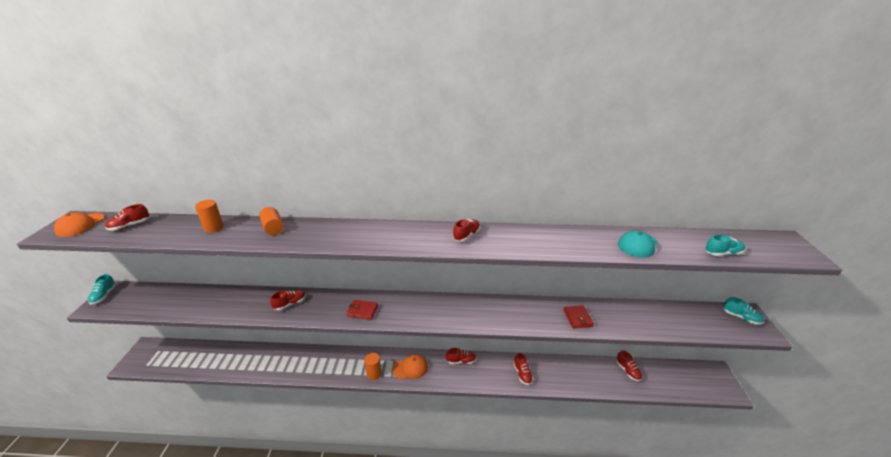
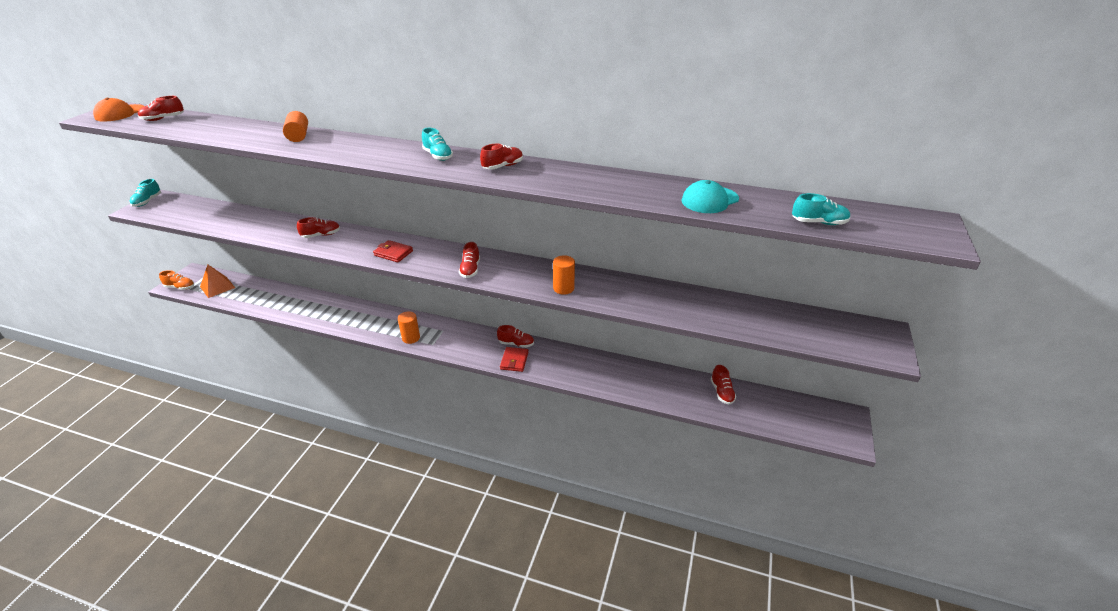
camera: 15 degrees right, 5 degrees up
(138, 365) = (180, 287): none -> orange shoe
(176, 358) = (217, 287): none -> orange pyramid
(213, 228) = (240, 129): orange cylinder -> orange cylinder (563, 288)
(410, 368) = (453, 340): orange cap -> none
(522, 374) = (583, 370): red shoe -> red shoe (470, 270)
(578, 318) = (642, 299): red wallet -> red wallet (514, 361)
(741, 317) = (871, 334): turquoise shoe -> turquoise shoe (438, 156)

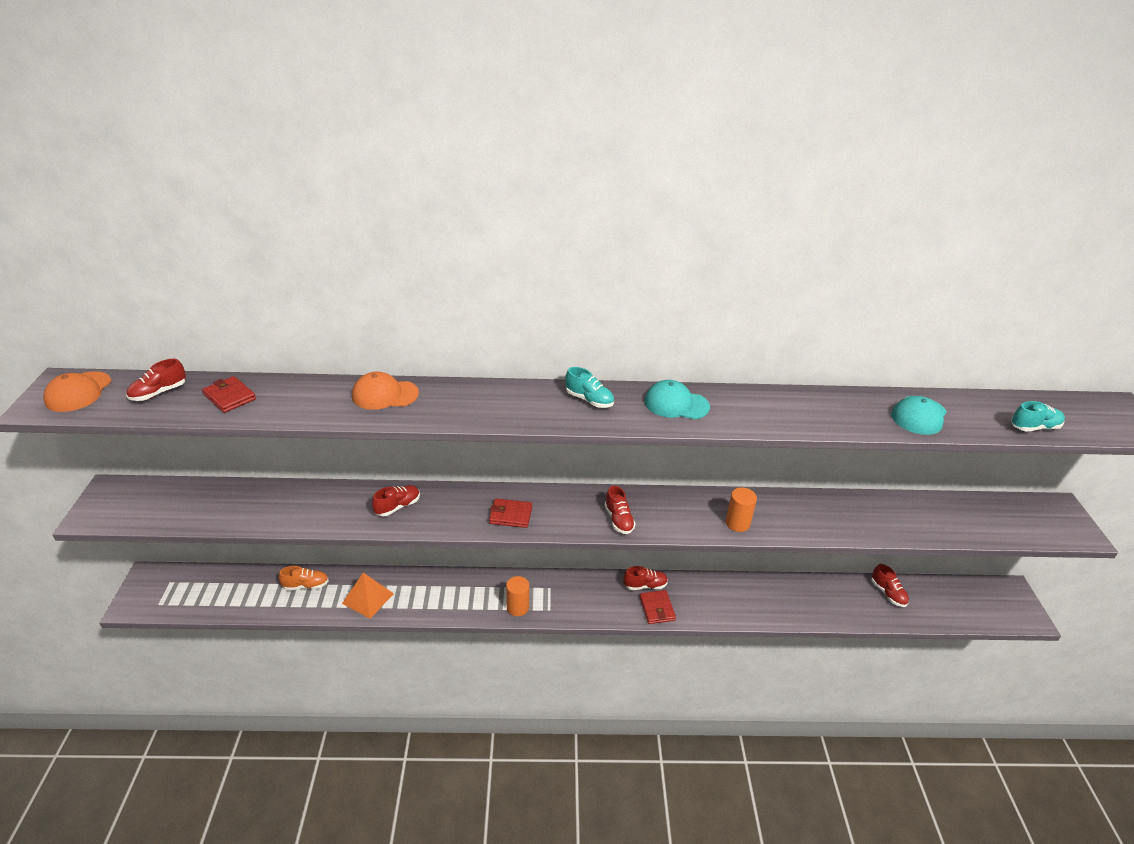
camera: 20 degrees left, 0 degrees up
(147, 201) = (98, 499): turquoise shoe -> none
(180, 287) = (146, 605): orange shoe -> orange shoe (306, 585)
(201, 125) = (230, 397): none -> red wallet
(217, 287) = (203, 592): orange pyramid -> orange pyramid (368, 598)
(298, 136) = (385, 395): orange cylinder -> orange cap
(503, 166) = (676, 404): red shoe -> turquoise cap

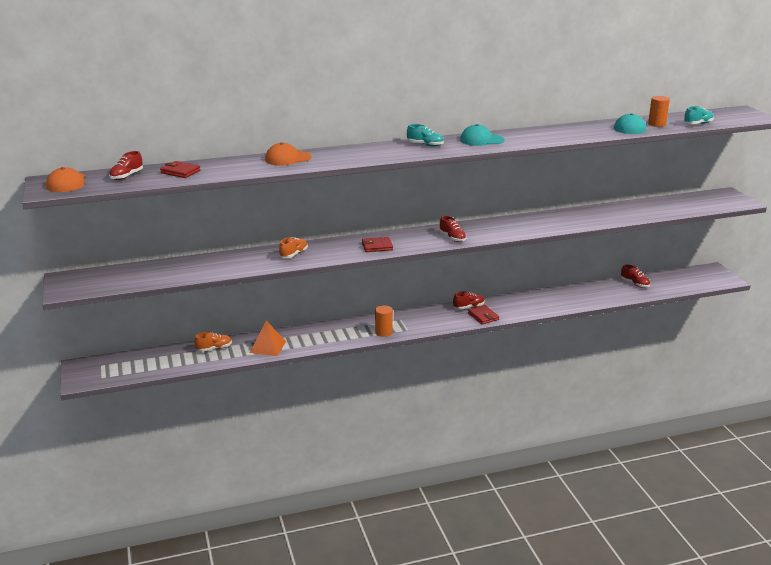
camera: 15 degrees left, 10 degrees down
(398, 506) = (293, 254): red shoe -> orange shoe
(737, 523) = (531, 228): orange cylinder -> orange cylinder (657, 124)

